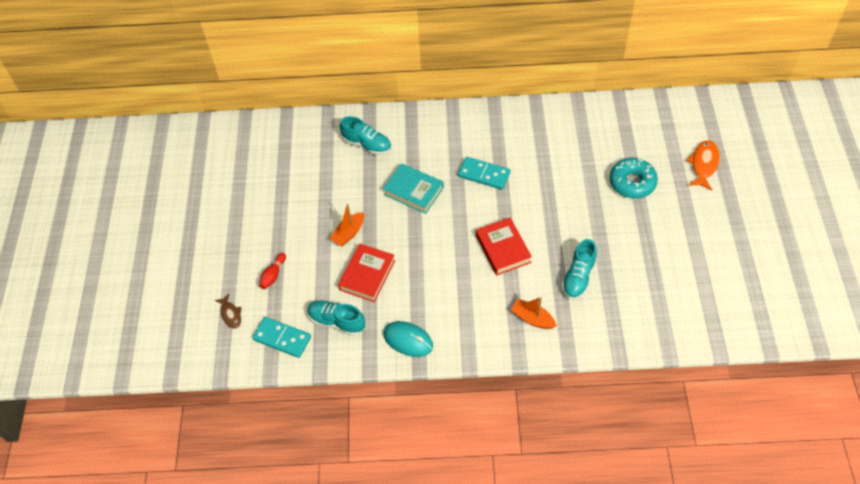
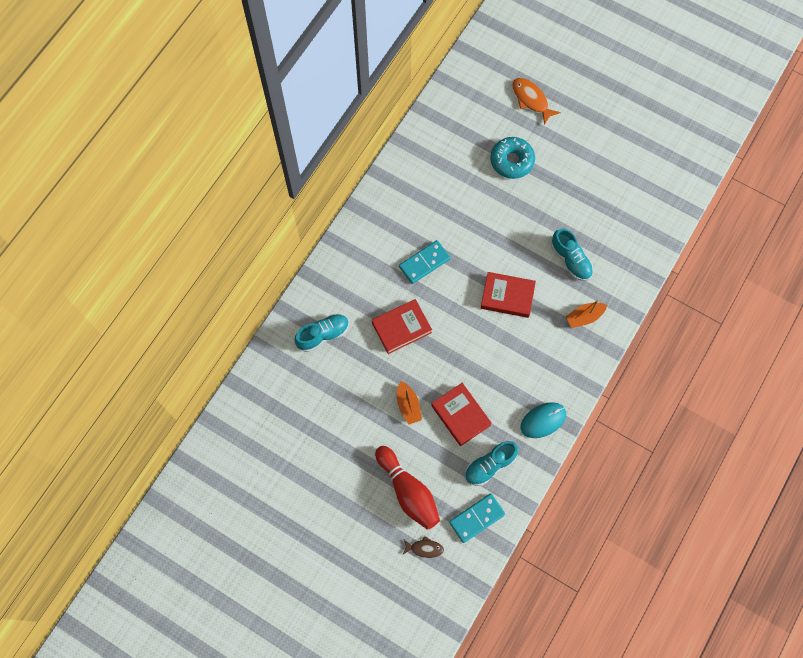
camera: 60 degrees left, 15 degrees up
(273, 275) = (408, 491): red bowling pin -> red bowling pin, size x2.11
(413, 191) = (401, 328): turquoise book -> red book

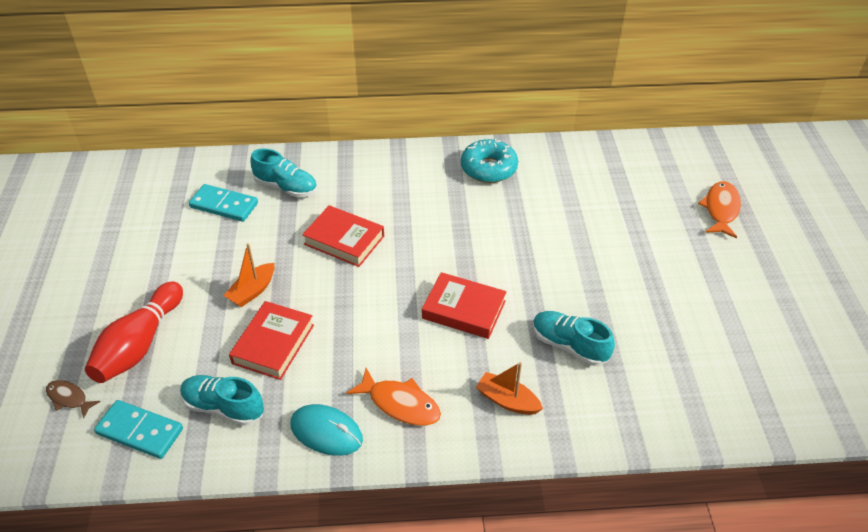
camera: 55 degrees right, 25 degrees down
(424, 263) = (437, 221): turquoise domino -> turquoise domino (224, 205)
(425, 548) = (69, 398): brown fish -> brown fish turned 150 degrees clockwise
(507, 296) = (464, 310): red book -> red book turned 45 degrees counterclockwise
(512, 161) = (631, 230): turquoise donut -> turquoise donut (489, 168)
(550, 372) = (400, 404): none -> orange fish
(570, 260) = (569, 345): turquoise shoe -> turquoise shoe turned 105 degrees clockwise

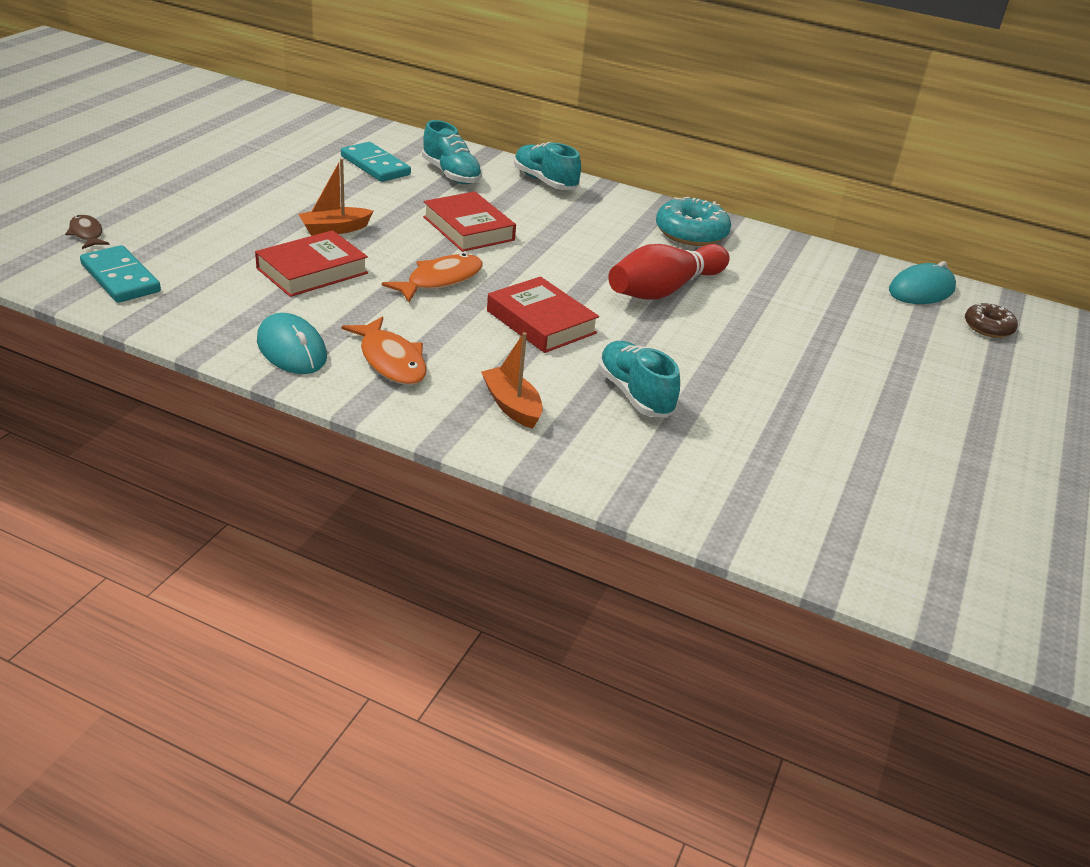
camera: 25 degrees right, 10 degrees down
(139, 344) = (188, 224): red bowling pin -> red bowling pin (664, 290)
(223, 407) = (214, 293): turquoise shoe -> turquoise shoe (545, 181)
(656, 153) = (921, 290): none -> turquoise mouse
(713, 169) = (988, 327): none -> brown donut
(721, 209) = (962, 362): orange fish -> orange fish (440, 280)

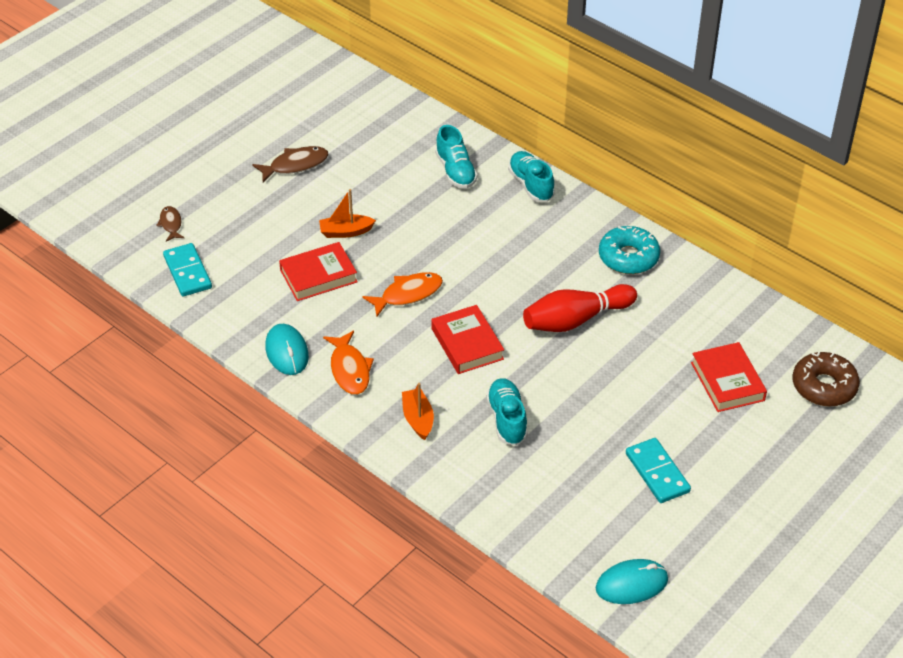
camera: 20 degrees right, 10 degrees up
(248, 176) = (295, 165): none -> brown fish
(375, 165) = (397, 157): turquoise domino -> turquoise domino (657, 472)
(468, 228) = (448, 238): red book -> red book (727, 381)
(921, 290) = (792, 340): turquoise mouse -> turquoise mouse (631, 584)
(988, 327) = (824, 386): brown donut -> brown donut, size x1.63

